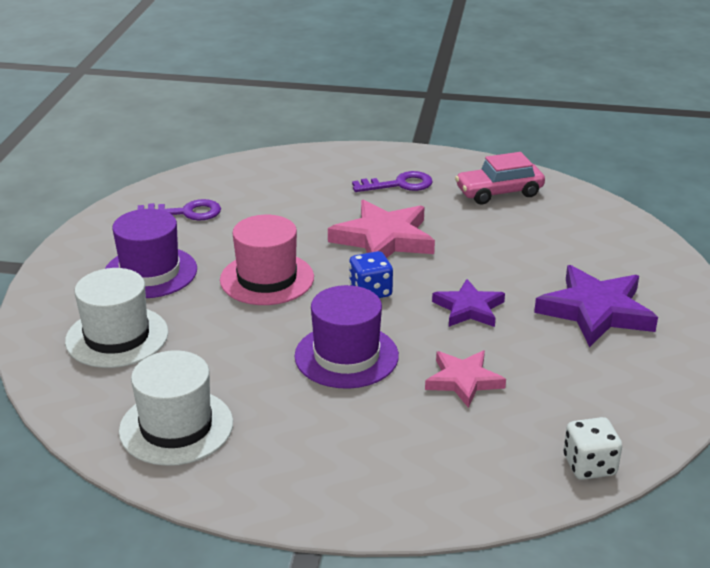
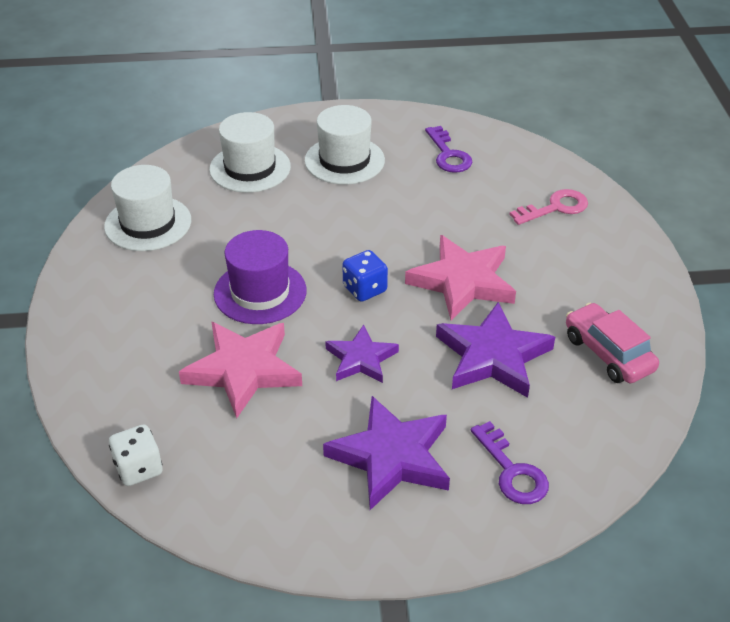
camera: 75 degrees right, 10 degrees up
(150, 272) = (344, 160): purple hat -> white hat
(267, 279) = (361, 224): pink hat -> none
(304, 177) = (555, 208): none -> pink key
(399, 184) = (579, 274): purple key -> purple key (512, 471)
(463, 381) = (243, 370): pink star -> pink star, size x1.62
(486, 242) = (493, 356): none -> purple star

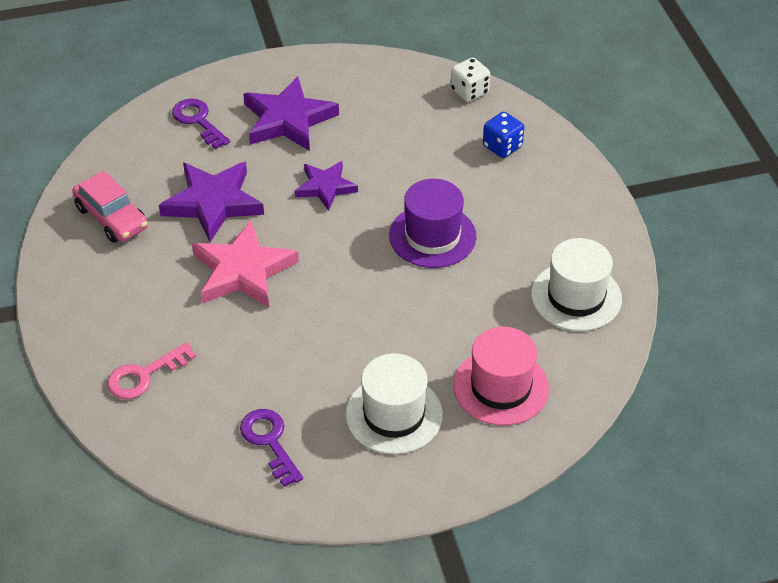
camera: 170 degrees right, 5 degrees up
(243, 370) = (421, 166): pink star -> none
(250, 168) = (501, 387): white hat -> pink hat
(364, 289) = (335, 251): blue dice -> blue dice (502, 147)

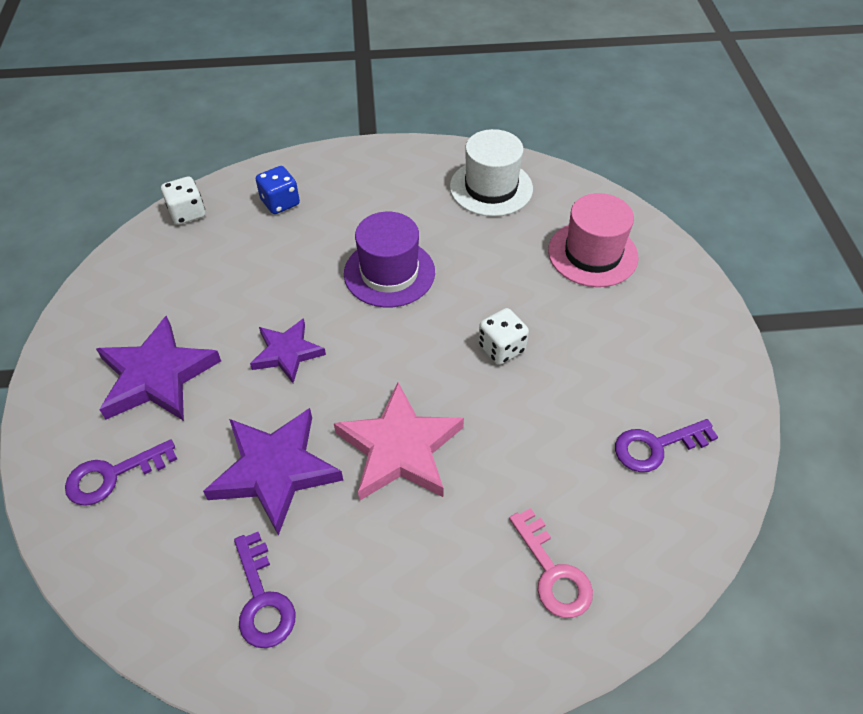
camera: 80 degrees left, 5 degrees up
(112, 218) = (262, 599): pink car -> purple key
(359, 325) = (501, 348): none -> white dice
(394, 414) = (622, 336): white hat -> none

